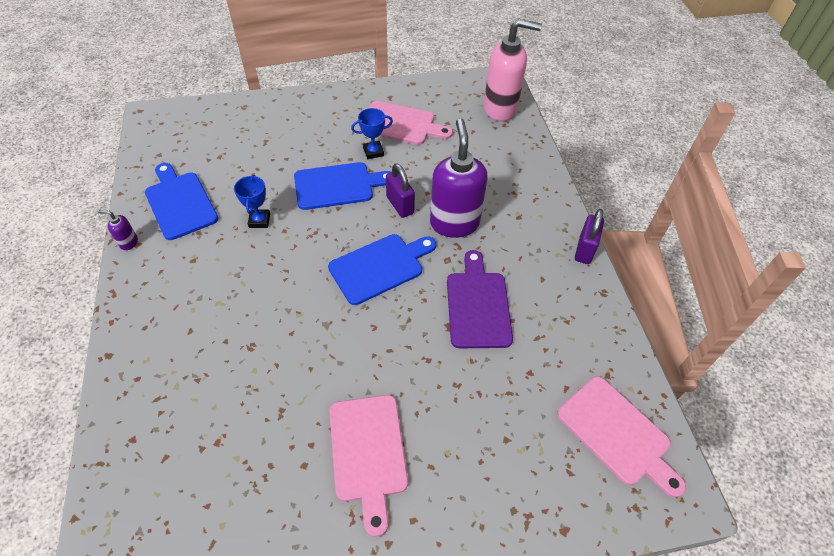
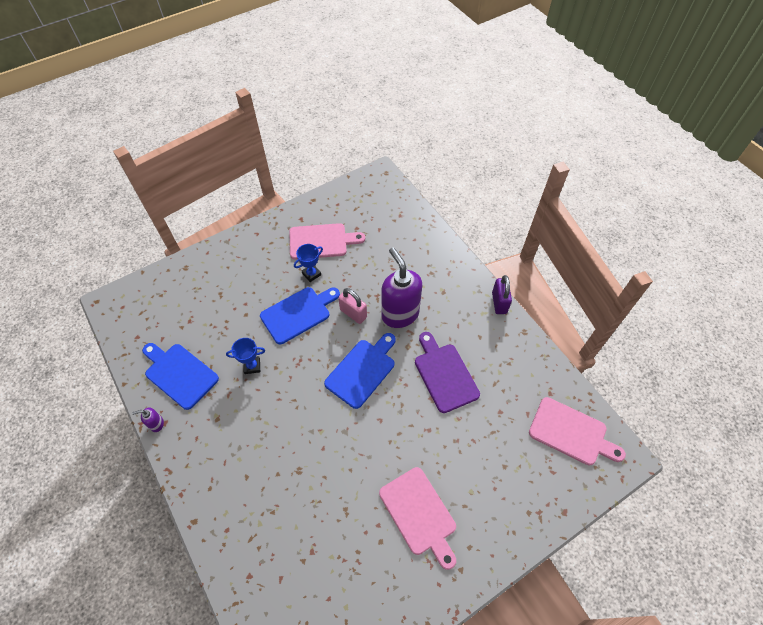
camera: 20 degrees left, 5 degrees up
(259, 220) = (252, 366): blue trophy -> blue trophy turned 75 degrees counterclockwise
(400, 205) = (353, 313): purple padlock -> pink padlock
(500, 109) = (391, 202): pink soap dispenser -> none

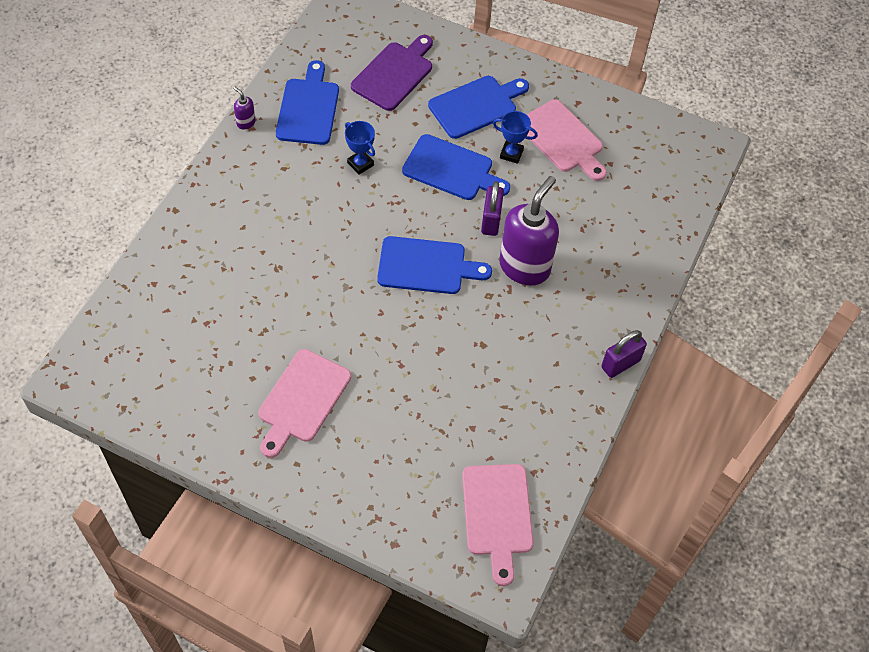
camera: 55 degrees right, 0 degrees up
(260, 272) = (476, 106): none -> blue cutting board
(353, 313) = (491, 221): pink padlock -> purple padlock
(444, 374) = (479, 349): purple cutting board -> purple cutting board (394, 74)

